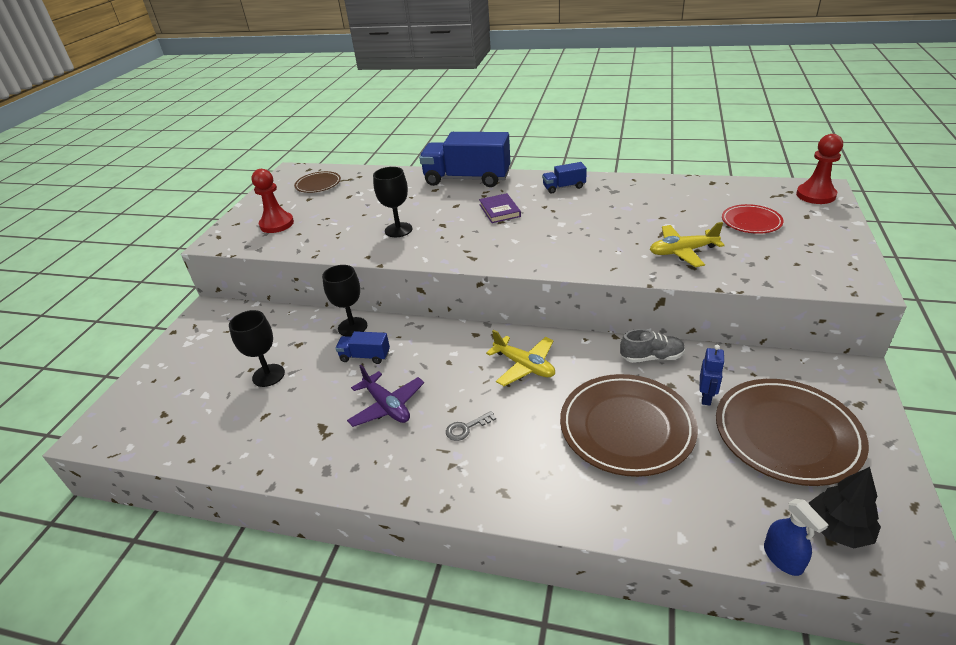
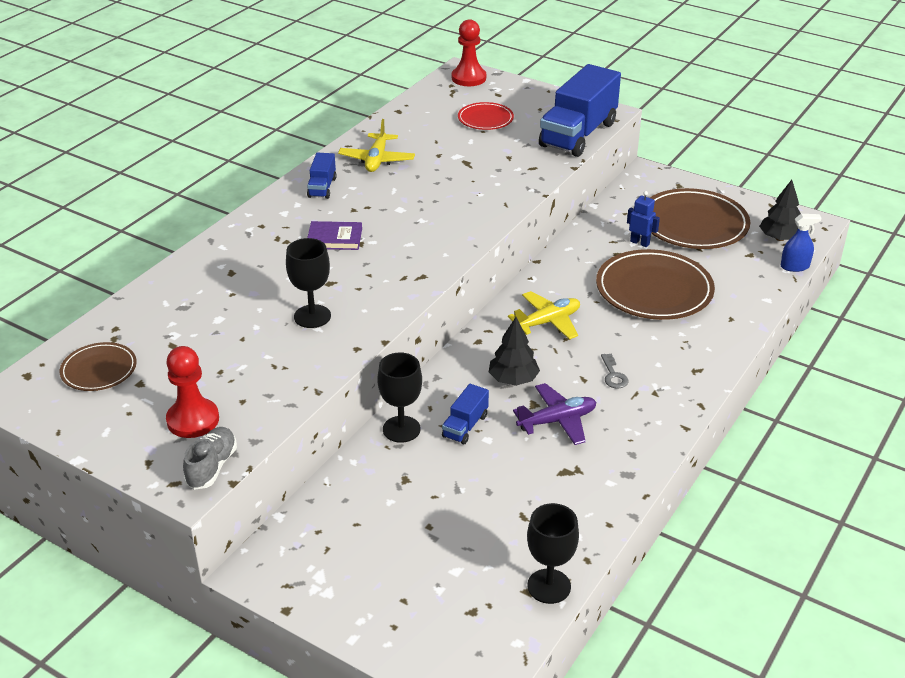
camera: 75 degrees left, 0 degrees up
(268, 375) = (452, 510): black goblet -> black goblet (549, 586)
(433, 366) = (513, 379): none -> black tree
(467, 179) = (228, 244): blue truck -> blue truck (578, 134)
(651, 357) = (577, 251): grey shoe -> grey shoe (212, 467)
(682, 252) = (506, 164): yellow plane -> yellow plane (377, 160)

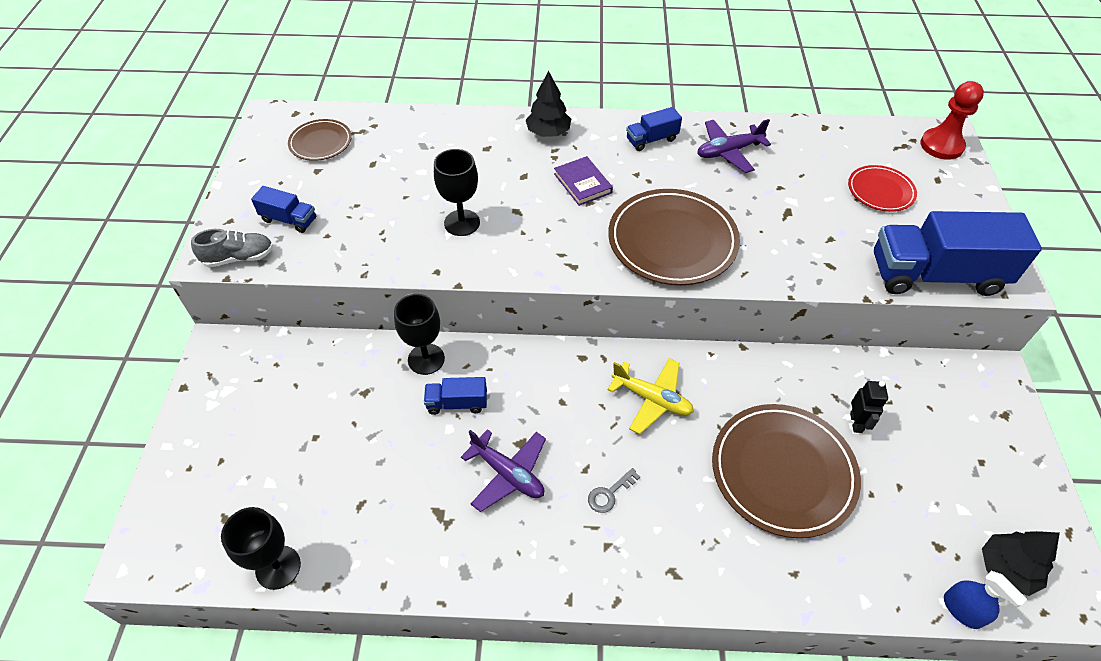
camera: 60 degrees right, 15 degrees up
(193, 420) = (289, 220): red pawn -> blue truck
(377, 160) = (728, 152): yellow plane -> purple plane
(513, 379) = (545, 410): black tree -> black tree (548, 132)
(640, 243) = (856, 422): blue robot -> black robot
(693, 224) = (943, 461): brown plate -> brown plate (672, 241)

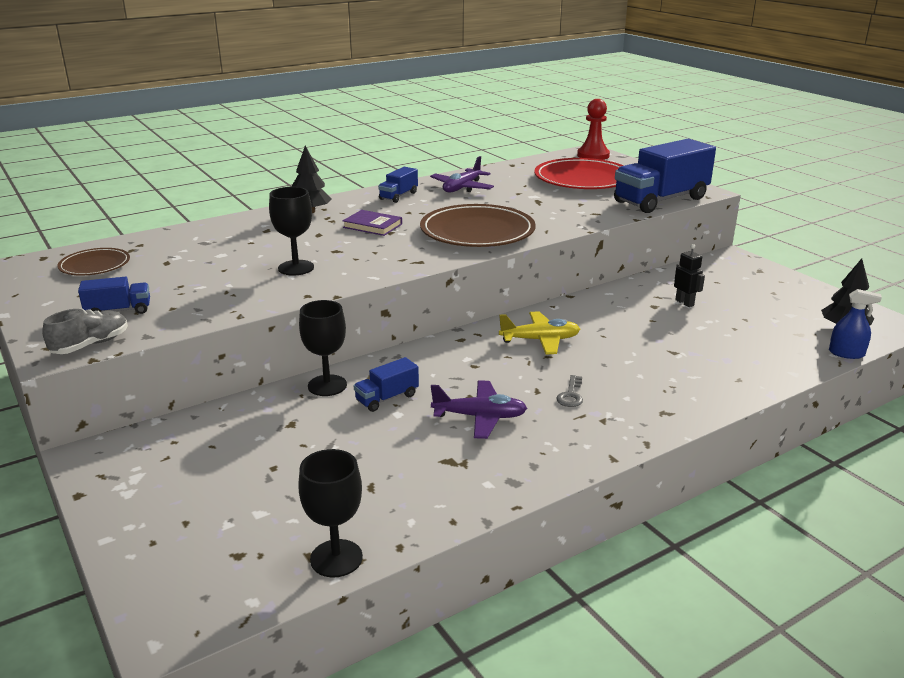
camera: 35 degrees left, 25 degrees down
(783, 472) = (670, 339): brown plate -> none
(880, 191) = (583, 179): red plate -> red plate, size x1.86

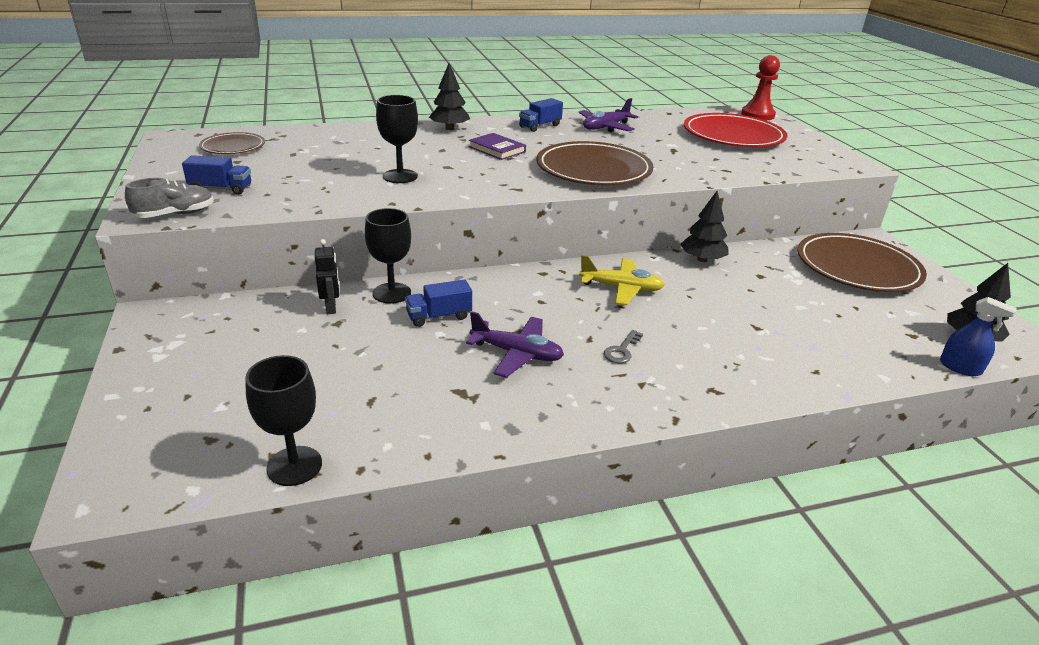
camera: 15 degrees right, 5 degrees up
(597, 300) = (702, 259): none -> black tree
(661, 200) = (805, 167): blue truck -> none
(684, 302) = (796, 278): black robot -> black robot (331, 308)
(730, 284) = (857, 268): none -> brown plate

